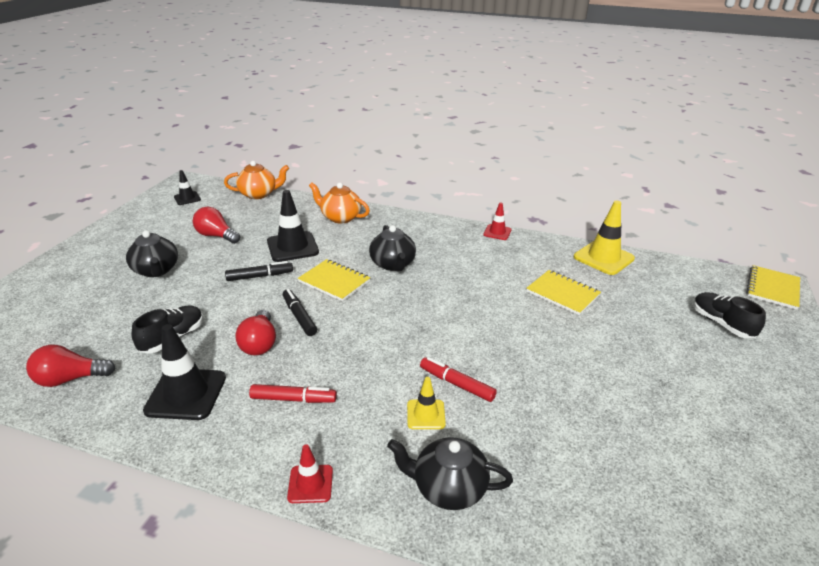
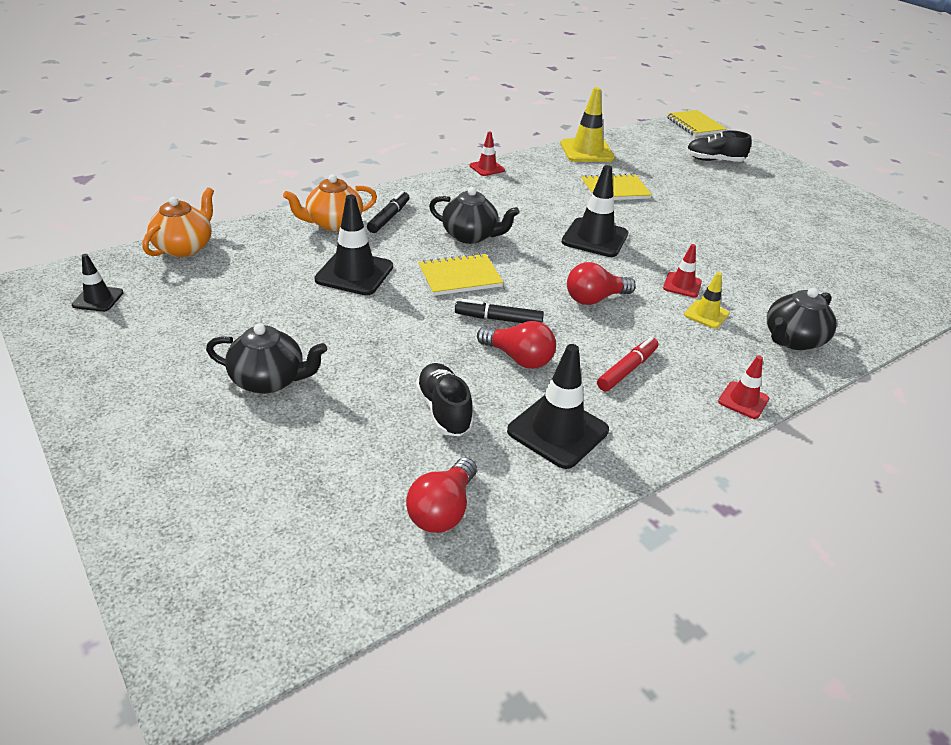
camera: 55 degrees left, 5 degrees up
(216, 236) = (247, 311): red light bulb -> red light bulb (594, 299)
(260, 276) = (388, 314): black marker -> black marker (389, 217)
(456, 384) = (682, 285): red marker -> red traffic cone
(468, 313) = (595, 238): none -> black traffic cone

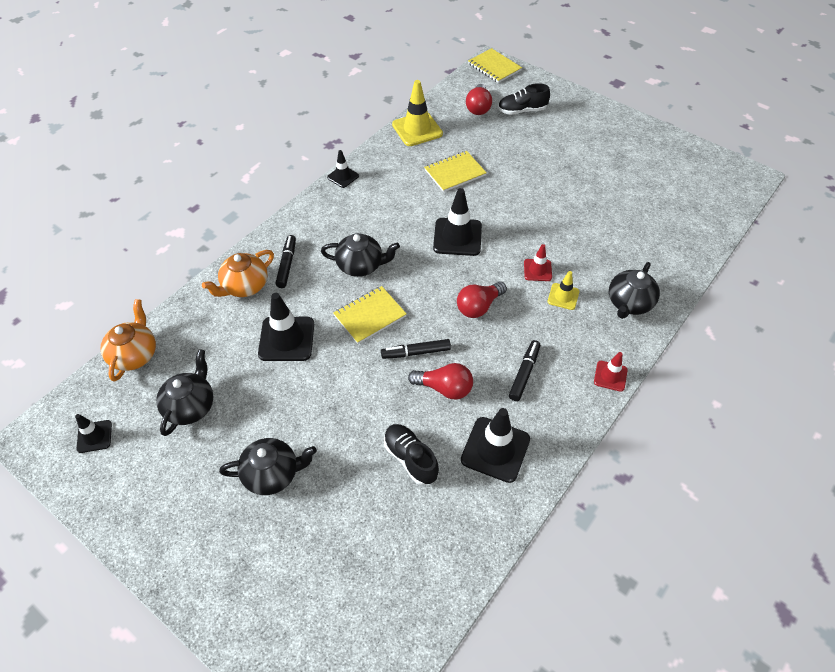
camera: 15 degrees left, 15 degrees up
(215, 300) = (190, 406): none -> black teapot
(442, 510) = (444, 548): red light bulb -> red light bulb (478, 107)
(487, 168) = (343, 177): red traffic cone -> black traffic cone
(627, 370) = (524, 373): red marker -> black marker

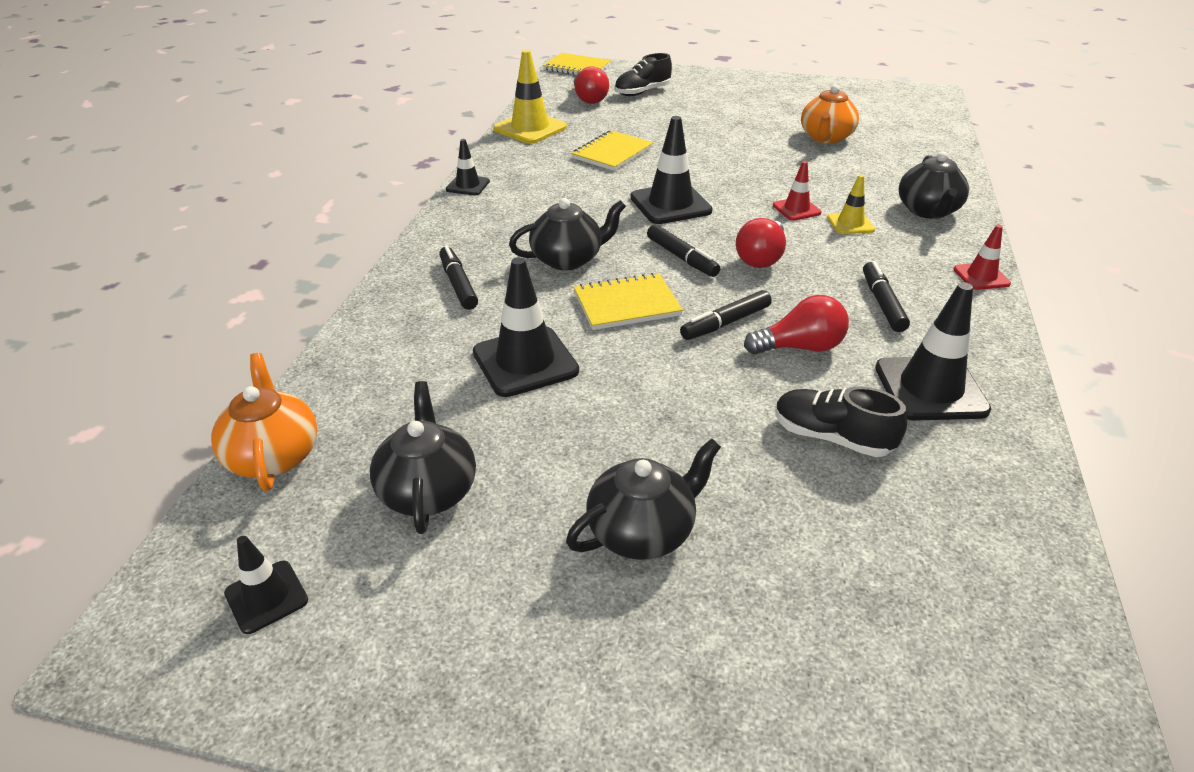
camera: 25 degrees left, 15 degrees down
(244, 286) = (410, 323): orange teapot -> orange teapot (826, 138)
(370, 316) = (626, 304): yellow notebook -> yellow notebook turned 45 degrees clockwise
(429, 289) = (682, 258): none -> black marker

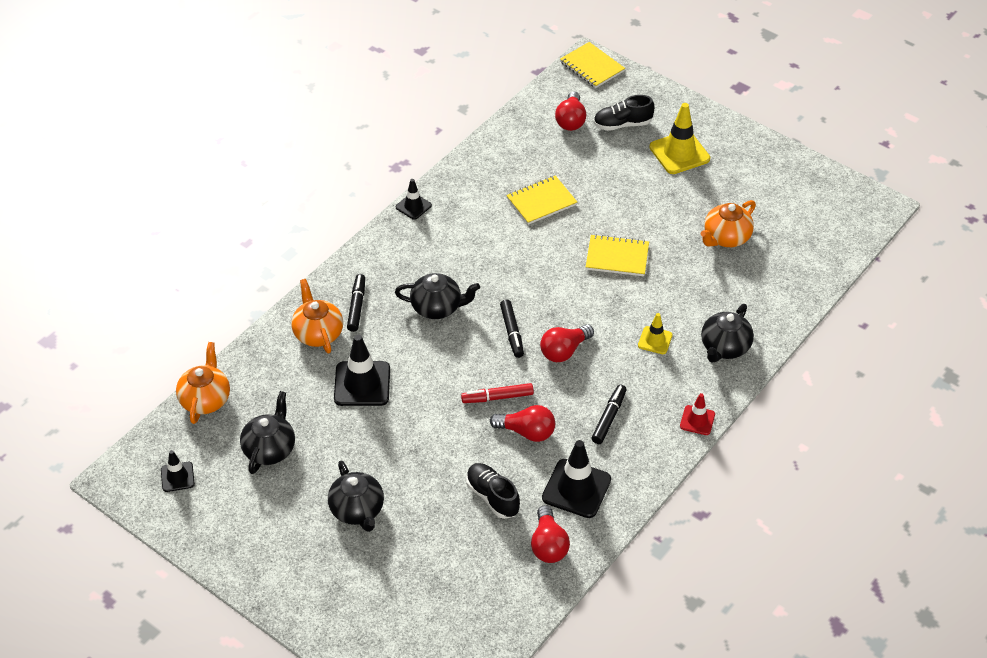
camera: 25 degrees right, 10 degrees up
(420, 325) = (318, 333): none -> orange teapot
(530, 128) = (498, 148): yellow traffic cone -> yellow traffic cone (679, 153)
(626, 304) = (448, 360): yellow notebook -> yellow notebook (617, 257)
(642, 531) = (357, 510): black teapot -> black teapot turned 75 degrees clockwise
(670, 204) = (543, 276): black traffic cone -> none
(725, 323) = (497, 397): black marker -> red marker
(796, 209) = (629, 312): red traffic cone -> none
(973, 472) = (548, 545): none -> red light bulb

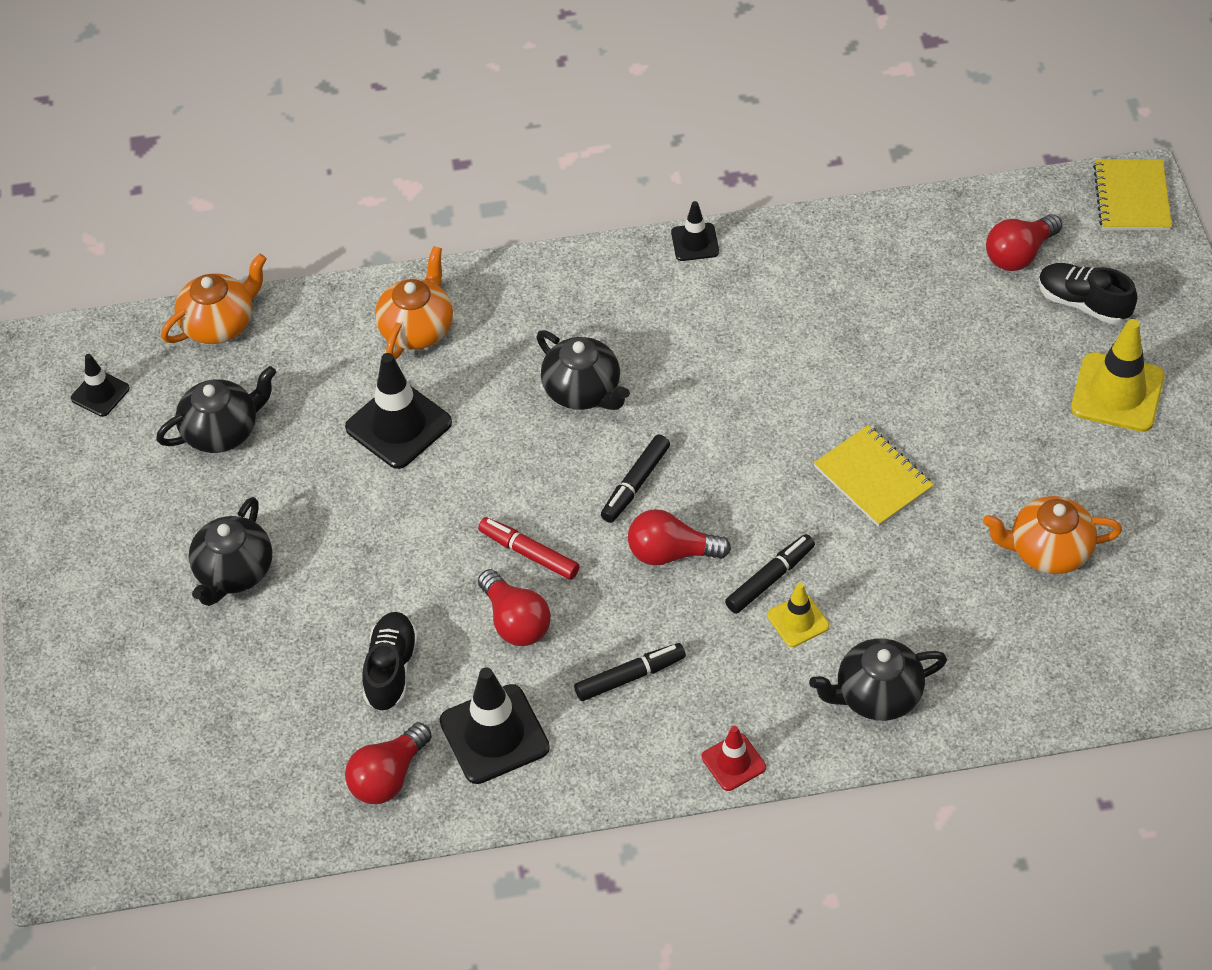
camera: 45 degrees right, 5 degrees up
(356, 306) = (494, 325): black marker -> black marker (770, 579)
(541, 201) = (858, 339): yellow notebook -> none

